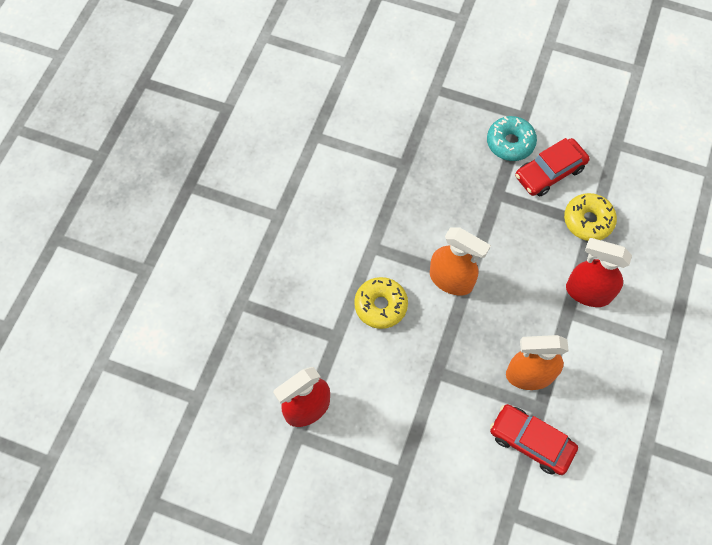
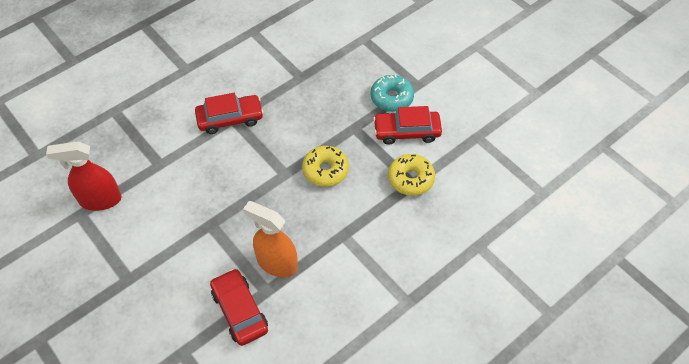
camera: 30 degrees right, 10 degrees down
(369, 248) = (230, 119): none -> red car
(380, 305) = (207, 159): yellow donut -> yellow donut (325, 170)
(451, 280) = (272, 168): orange spray bottle -> none
(587, 292) = (370, 229): red spray bottle -> none

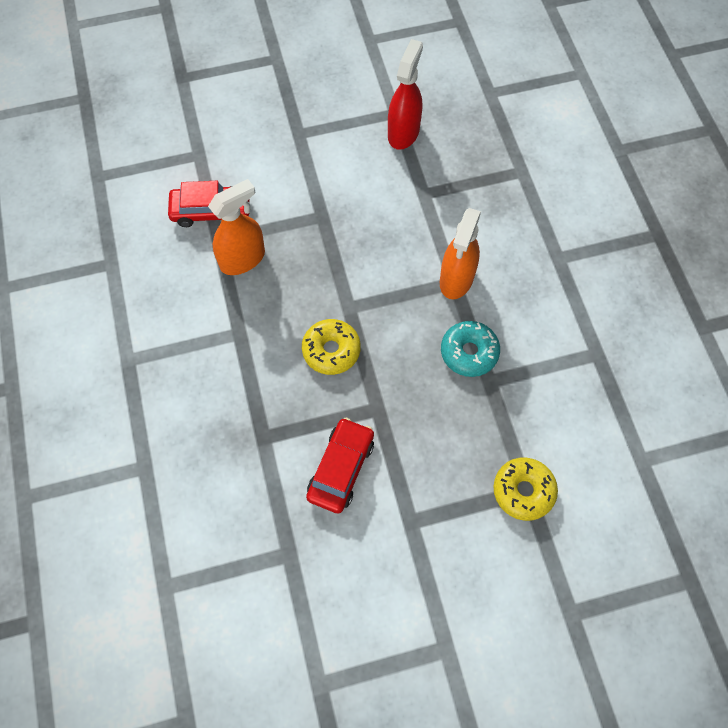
camera: 115 degrees right, 10 degrees up
(230, 119) = (456, 279): red car -> orange spray bottle
(391, 98) = (403, 476): turquoise donut -> turquoise donut (469, 352)
(410, 179) = (270, 438): yellow donut -> yellow donut (523, 491)

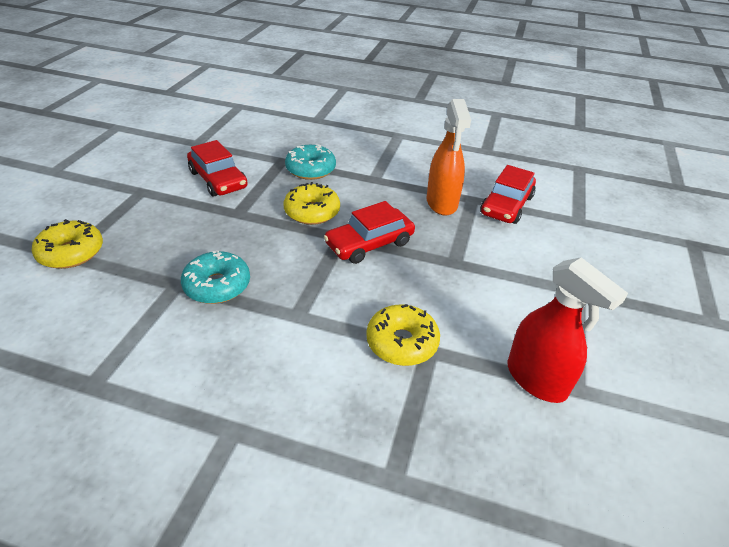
camera: 120 degrees right, 25 degrees down
(262, 398) = (310, 169): none -> turquoise donut
(342, 282) = (369, 243): none -> red car
(429, 210) = (402, 342): none -> yellow donut
(456, 279) = (298, 318): orange spray bottle -> none

